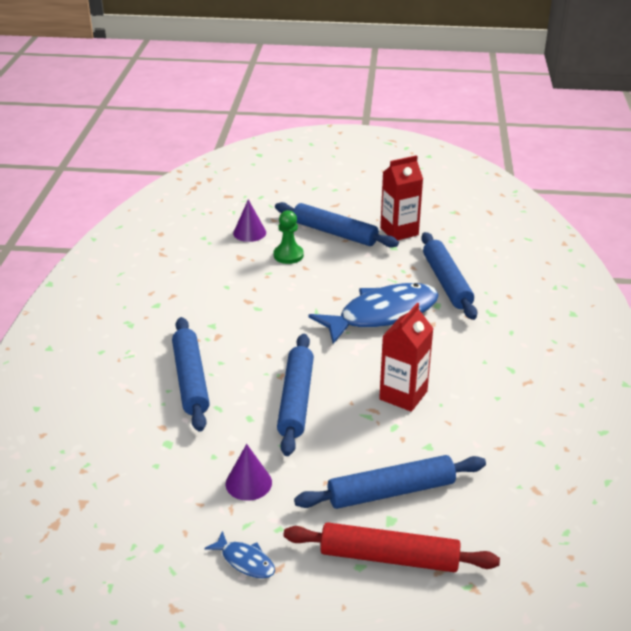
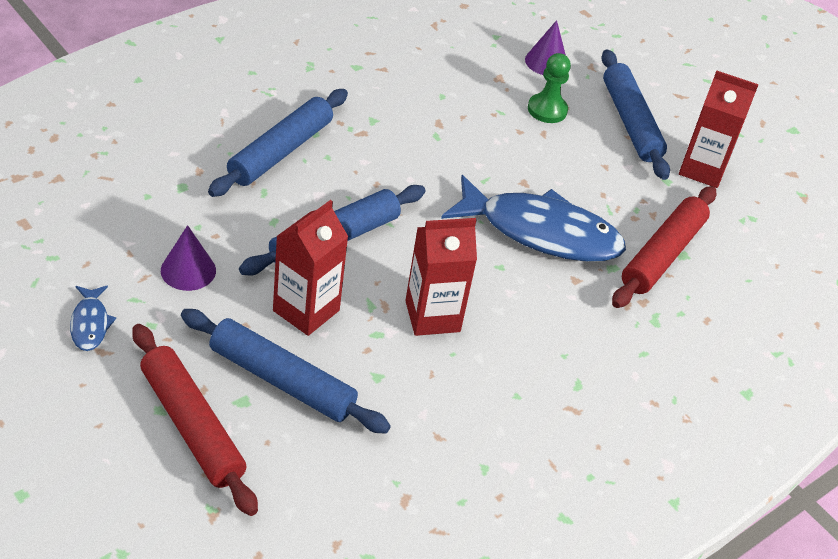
camera: 40 degrees right, 10 degrees up
(343, 447) = (306, 310): none -> red carton
(446, 282) = (662, 255): blue rolling pin -> red rolling pin

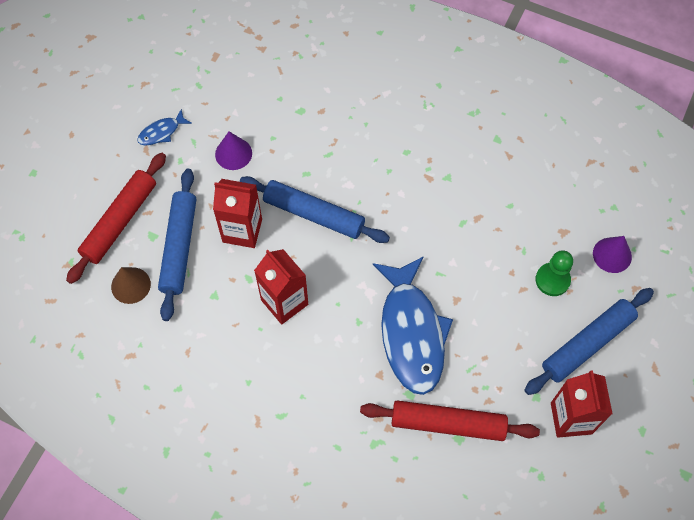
camera: 70 degrees right, 20 degrees up
(280, 151) = (373, 142): blue rolling pin -> none
(300, 455) = (131, 285): none -> brown cone

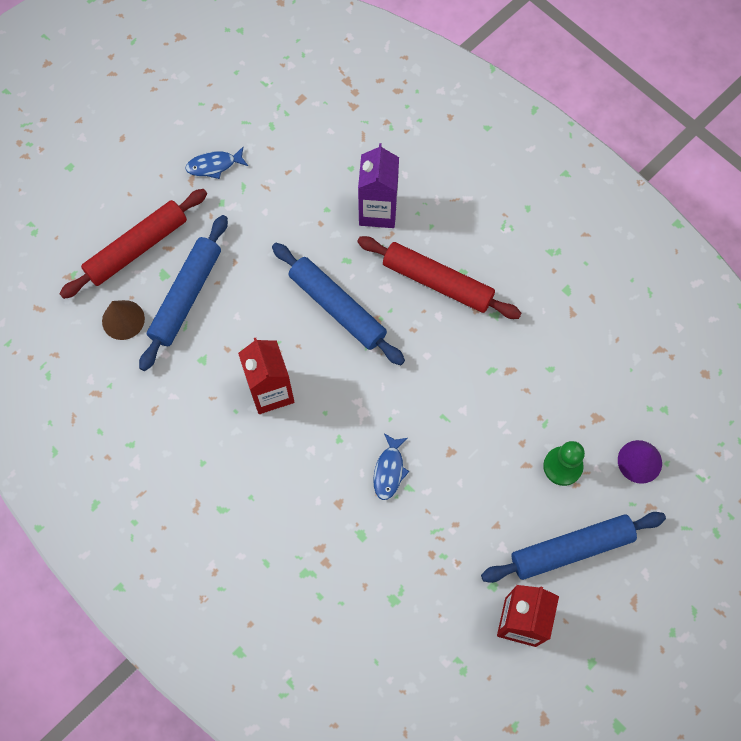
camera: 20 degrees right, 5 degrees up
(233, 153) = (279, 213): purple cone -> none
(242, 230) = (257, 300): red carton -> none
(316, 126) = (378, 211): none -> purple carton
(411, 333) = (389, 470): blue fish -> blue fish, size x0.42
(447, 424) = (388, 580): red rolling pin -> red rolling pin (437, 282)

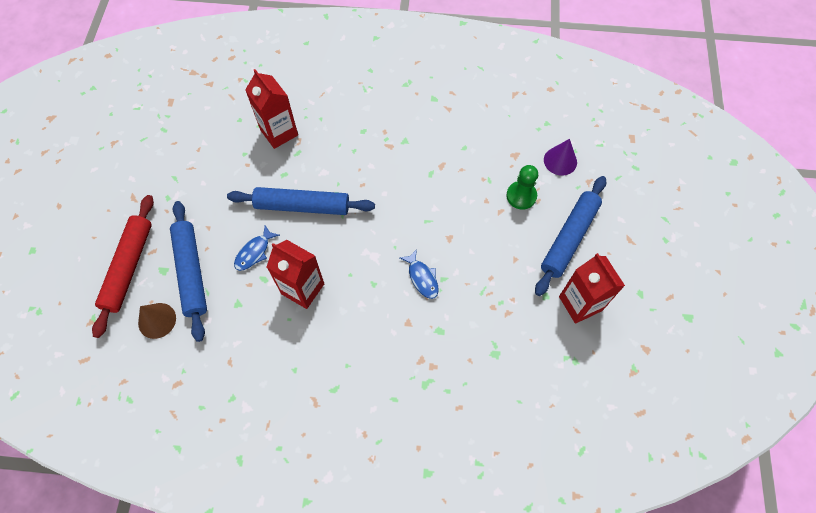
camera: 40 degrees left, 5 degrees down
(214, 165) = (142, 178): blue fish -> blue fish (254, 252)
(378, 211) = (279, 132): purple carton -> red carton
(437, 282) = (353, 147): red rolling pin -> none

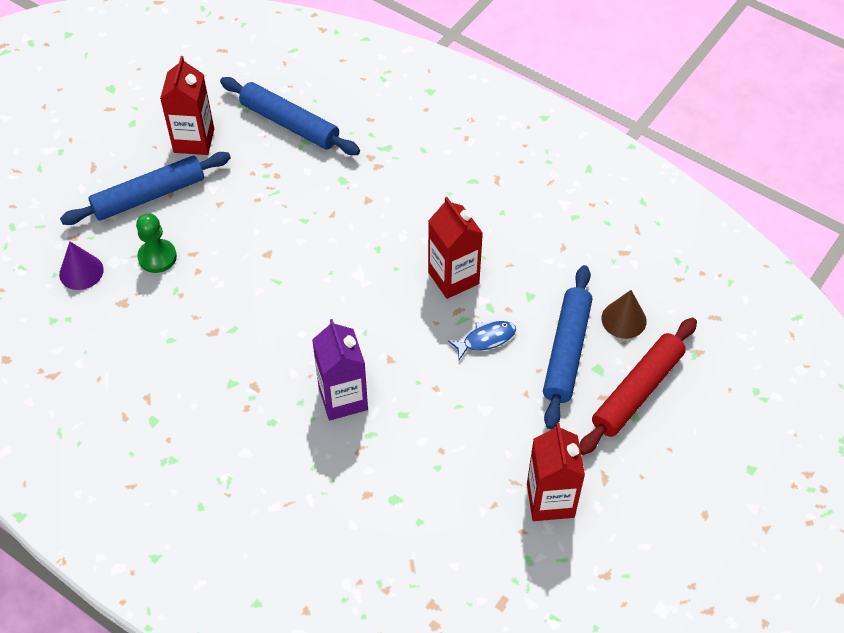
camera: 150 degrees left, 10 degrees down
(279, 132) = (377, 474): red carton -> red carton (550, 500)
(302, 206) = (403, 364): blue rolling pin -> blue rolling pin (290, 124)
(328, 165) = (343, 398): none -> purple carton
(422, 278) = (324, 231): blue fish -> none

